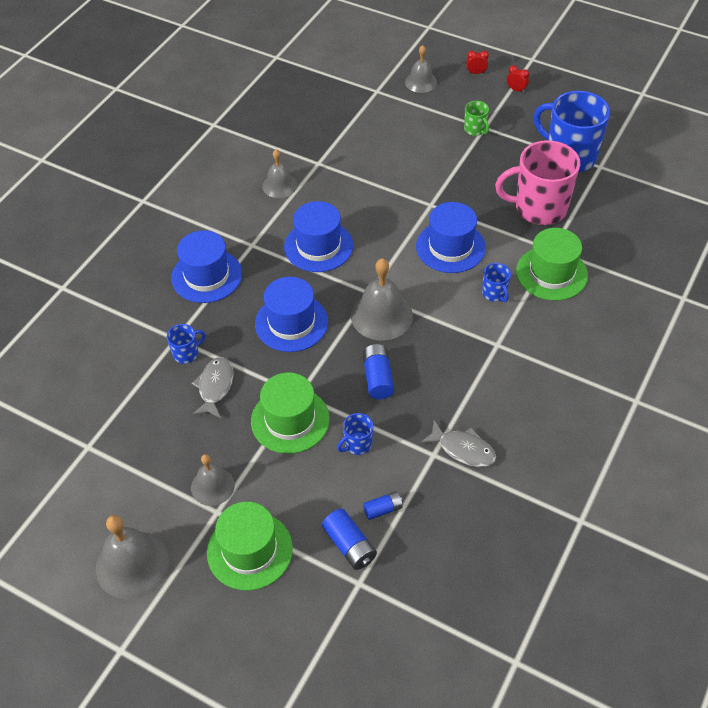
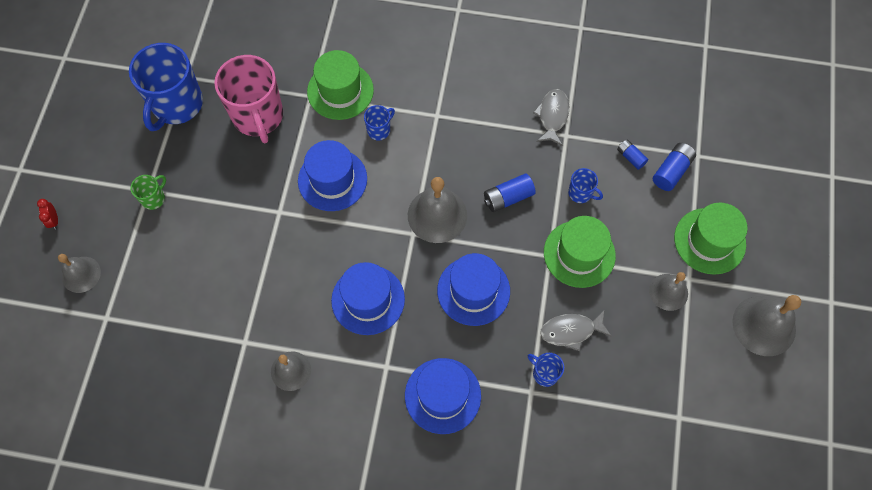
camera: 110 degrees left, 15 degrees up
(516, 90) = (78, 174): red clock -> none

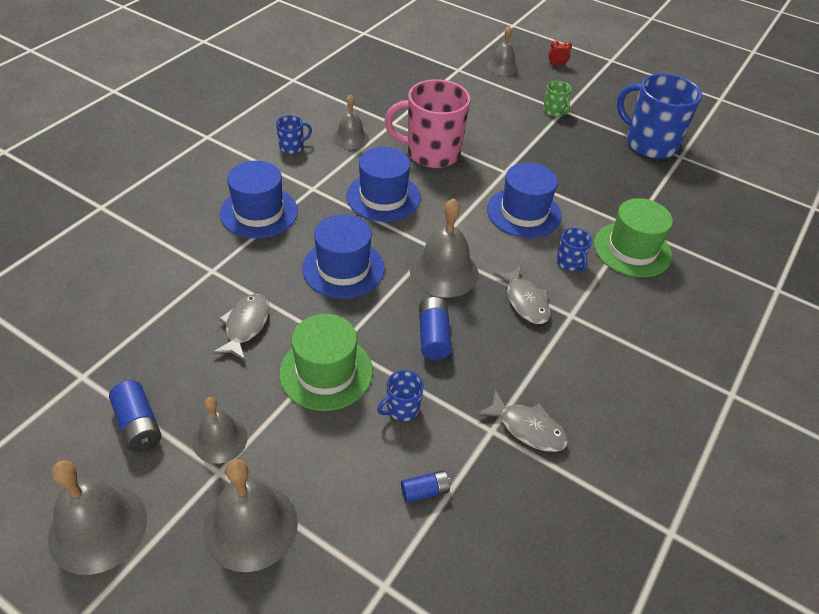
camera: 110 degrees right, 20 degrees down
(258, 116) = (618, 186): pink mug -> pink mug (431, 153)
(439, 149) = (525, 301): none -> grey fish
(544, 373) = (220, 287): blue mug -> blue mug (292, 147)
(671, 171) = (378, 533): blue battery -> blue battery (138, 425)
(709, 241) = (250, 526): green hat -> grey bell

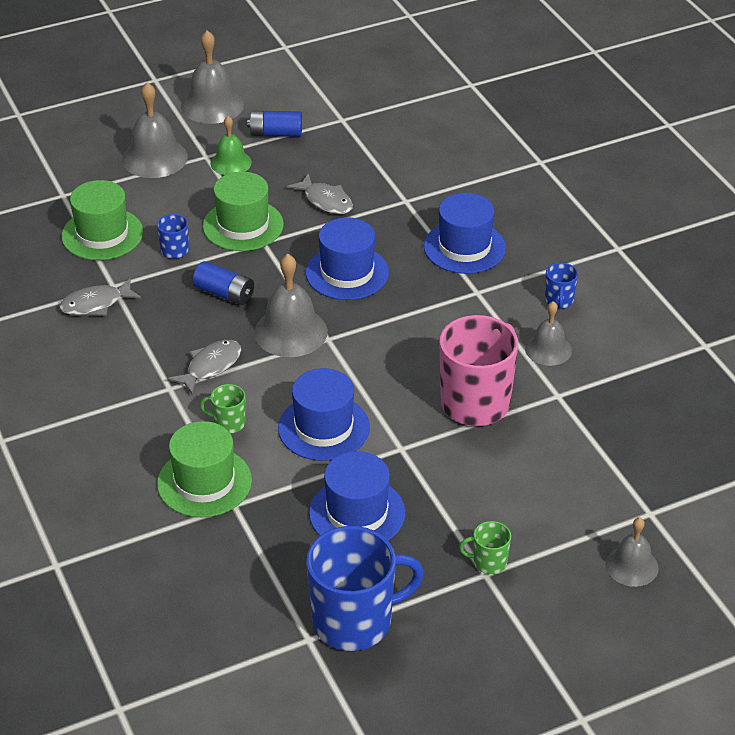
camera: 125 degrees right, 5 degrees down
(220, 439) = (231, 162): grey bell -> green bell
(383, 197) = (427, 335): blue hat -> blue hat (357, 513)
(425, 491) = (102, 234): blue battery -> green hat
(525, 301) = (211, 366): grey fish -> grey fish turned 120 degrees clockwise
(556, 65) = (603, 635): red clock -> none
(570, 263) = (228, 423): blue mug -> green mug

